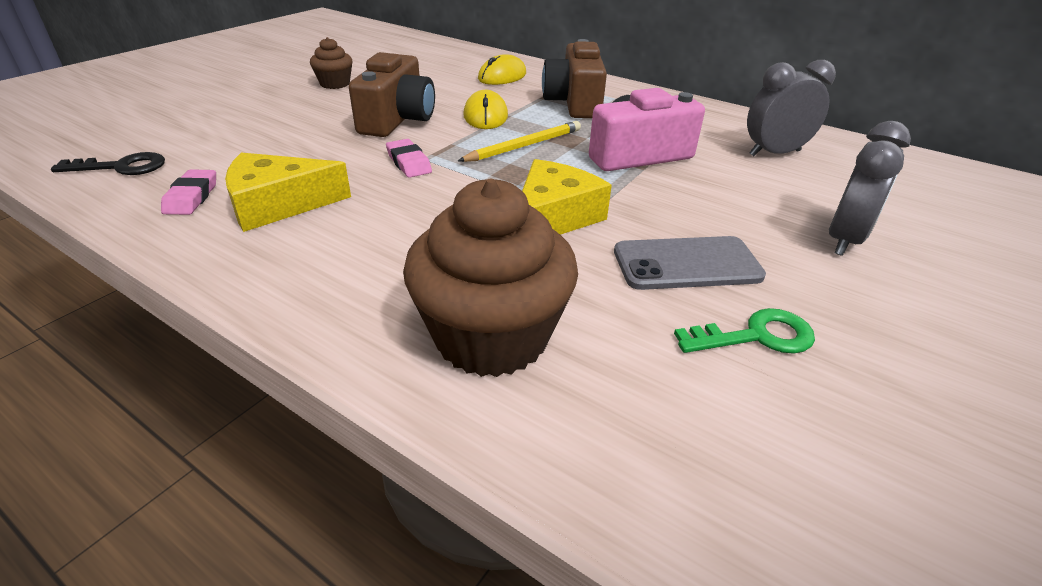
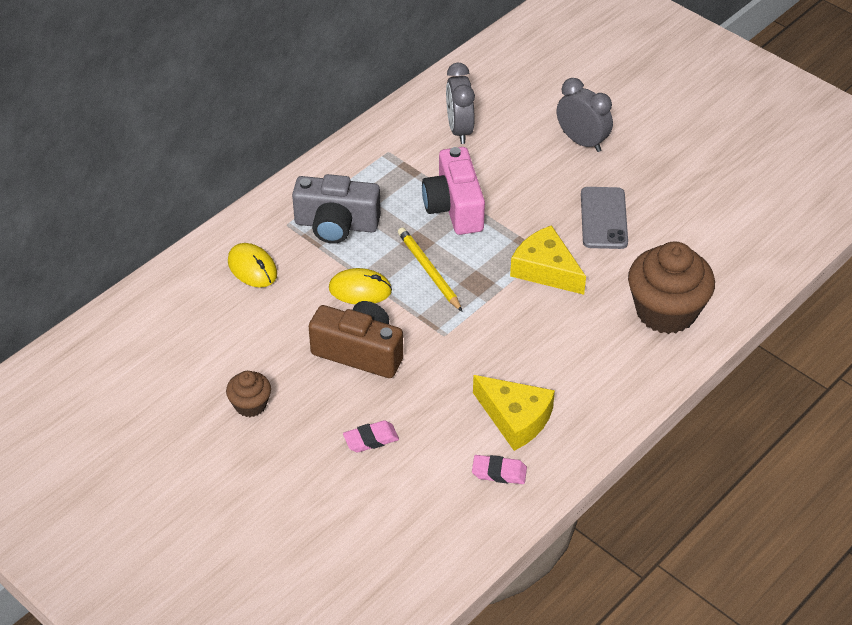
camera: 80 degrees left, 10 degrees up
(121, 167) = (440, 532): black key -> none
(278, 204) = (515, 418): yellow cheese -> yellow cheese turned 45 degrees counterclockwise
(409, 163) = (453, 344): pink eraser -> pink eraser (371, 439)
(574, 102) = (336, 224): brown camera -> grey camera
(756, 336) = (669, 210): green key -> none

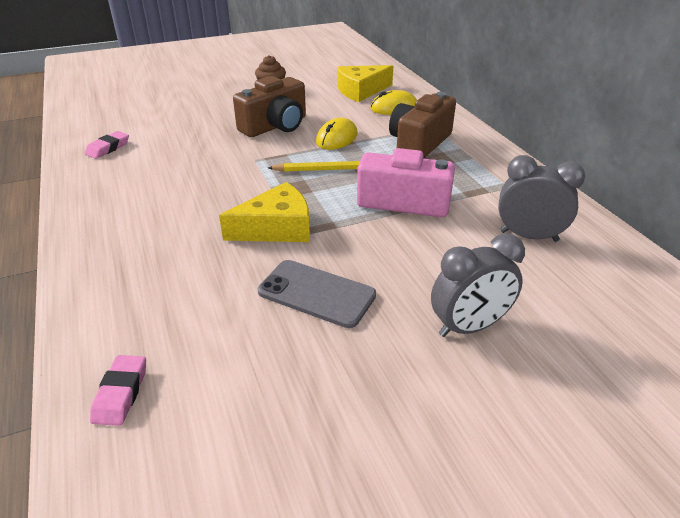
camera: 115 degrees right, 10 degrees down
(336, 224) = (419, 144): grey camera -> brown camera
(371, 439) = (197, 115): pink eraser -> pink eraser (121, 393)
(515, 418) = (141, 166): yellow cheese -> yellow cheese (361, 91)
(666, 311) = (142, 287): brown cupcake -> none

